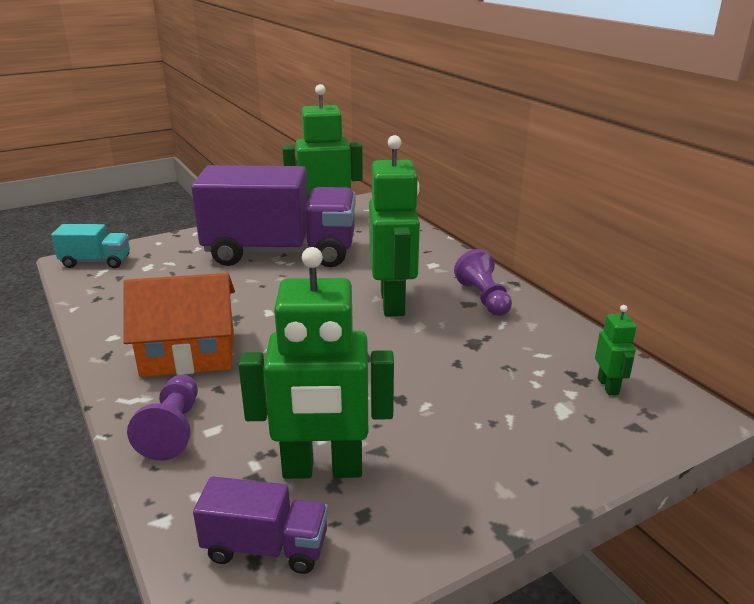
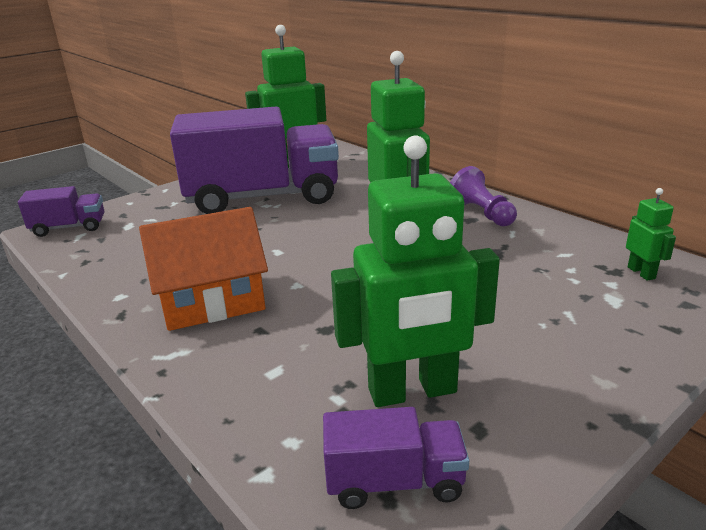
camera: 10 degrees left, 0 degrees up
(96, 262) = (69, 228): turquoise truck -> purple truck
(173, 429) = (231, 378): purple pawn -> none

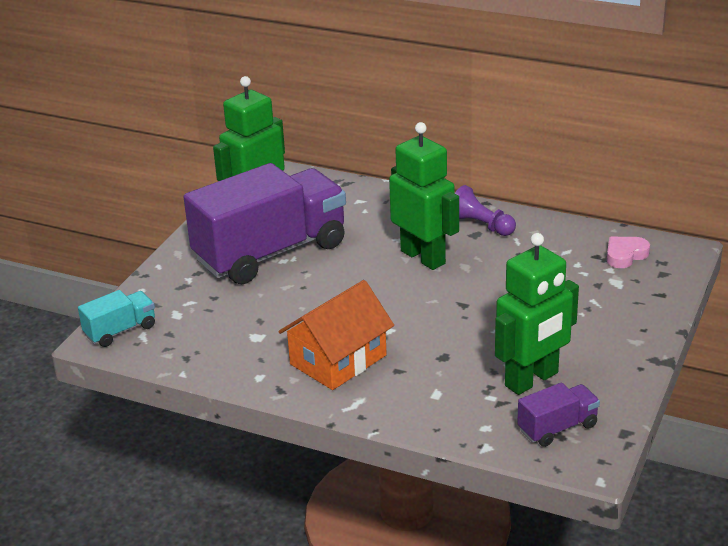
camera: 25 degrees left, 5 degrees up
(69, 228) = (120, 331): purple truck -> turquoise truck
(641, 273) = (625, 255): green robot -> pink heart

